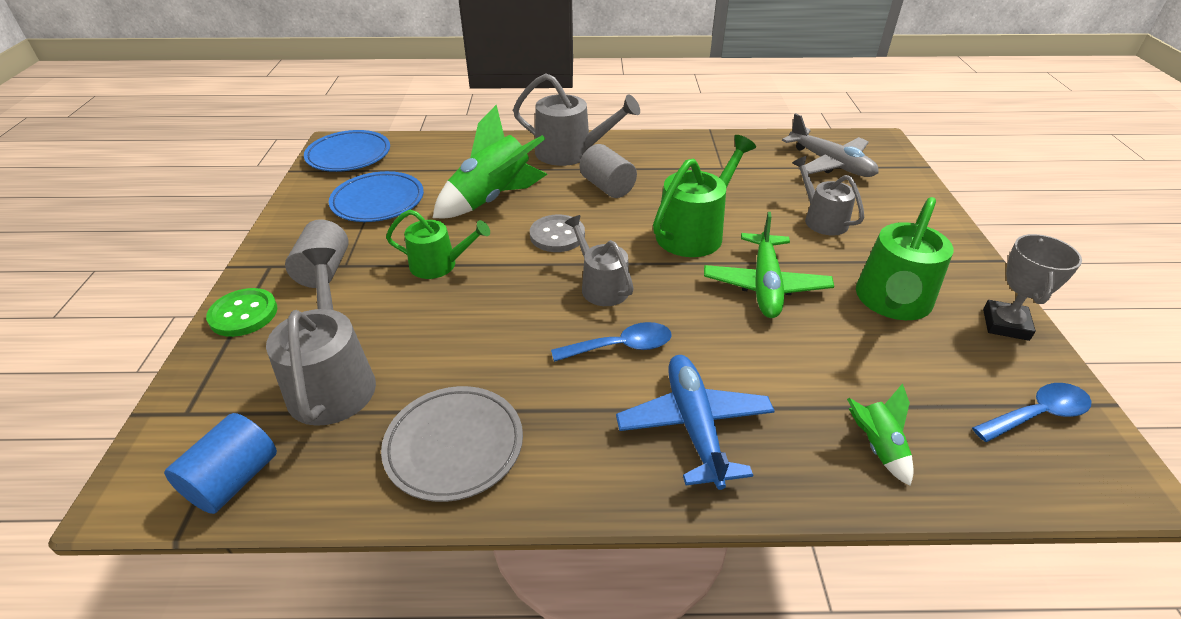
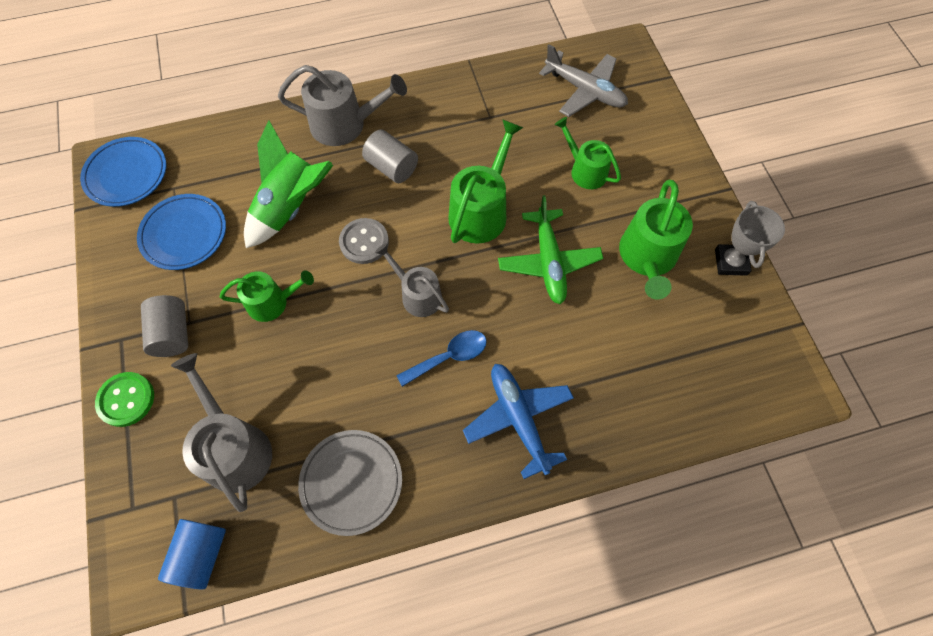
camera: 15 degrees left, 25 degrees up
(822, 220) = (585, 171): grey watering can -> green watering can
(876, 447) = (645, 404): green rocket -> none
(1037, 414) = (750, 347): blue spoon -> none

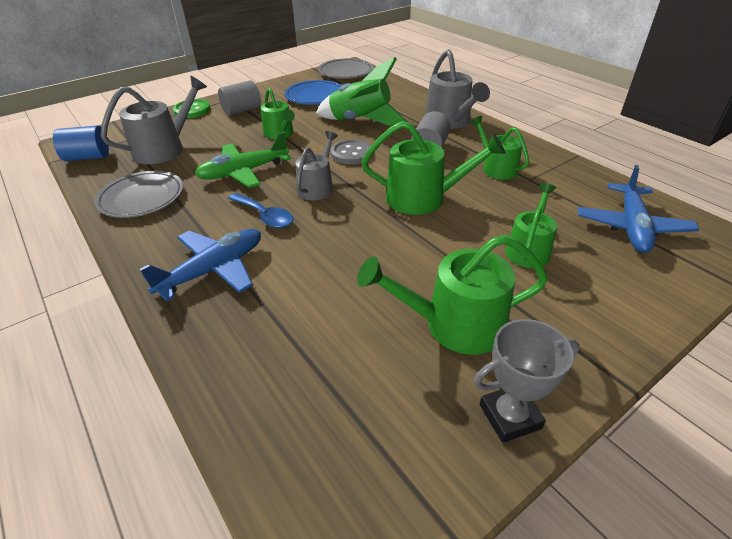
camera: 70 degrees right, 25 degrees down
(126, 174) = (345, 72): blue plate -> grey plate
(459, 131) = (497, 168): none -> green watering can
(548, 262) = (396, 250): green plane -> green plane (243, 172)
(585, 91) = (631, 227): grey plane -> blue plane

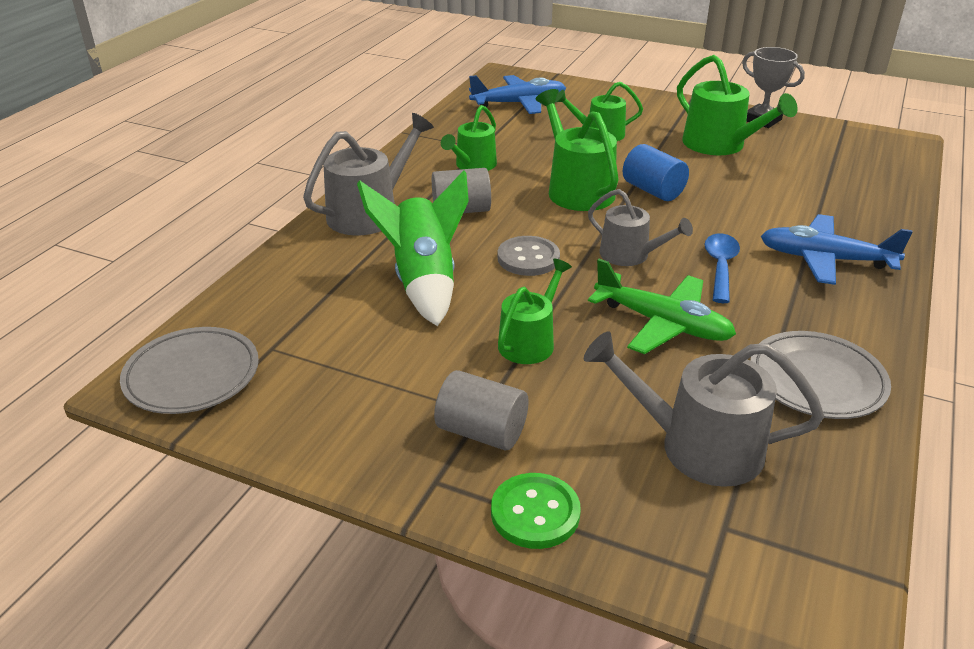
camera: 120 degrees left, 5 degrees down
(88, 157) = (828, 535): blue cylinder -> blue cylinder (653, 191)
(315, 96) = (350, 366): blue plate -> none
(317, 187) = (630, 255): grey watering can -> grey watering can turned 135 degrees counterclockwise

